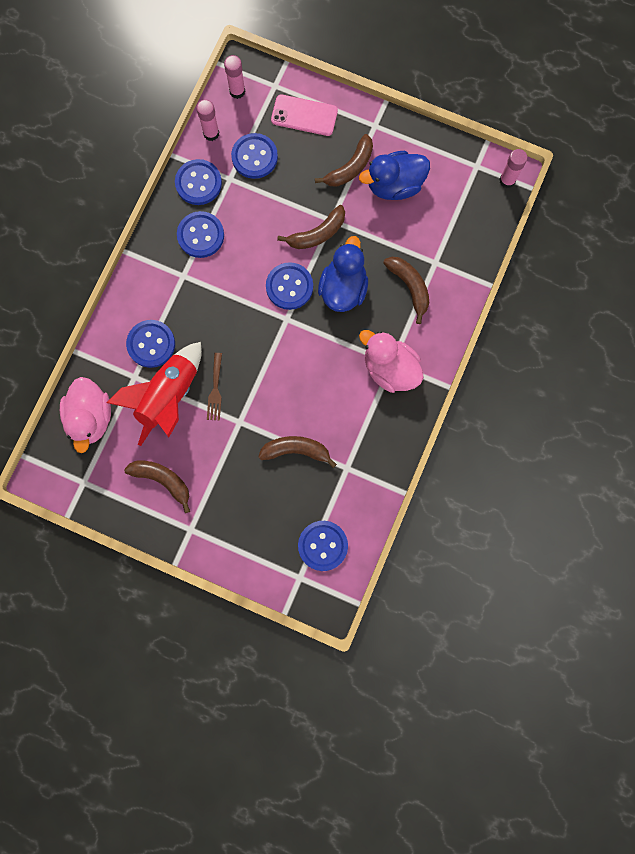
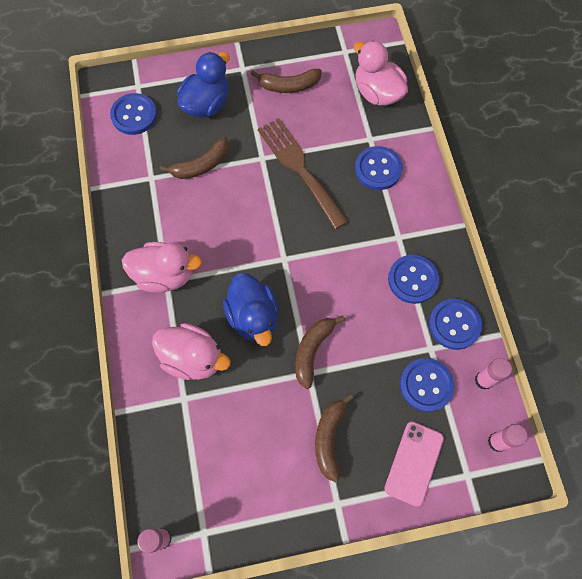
camera: 145 degrees right, 10 degrees down
(169, 397) = (331, 141): red rocket -> none
(215, 390) = (299, 168): brown fork -> brown fork, size x2.06
(289, 287) = (302, 287): blue button -> none
(304, 115) = (414, 463): pink phone -> pink phone turned 45 degrees counterclockwise
(394, 185) = (273, 450): blue duck -> blue duck (206, 104)
(409, 287) = (193, 358): brown banana -> pink duck

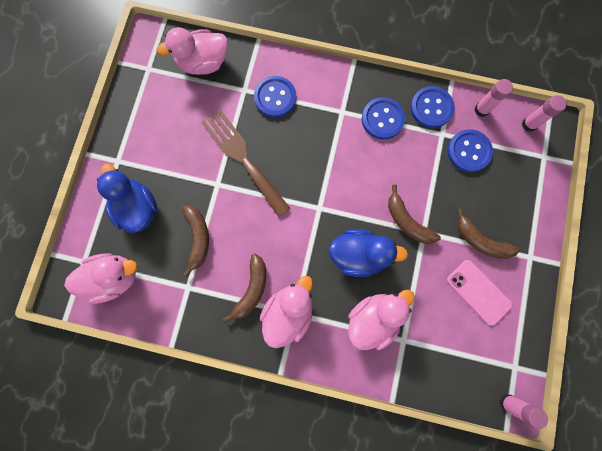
camera: 65 degrees left, 10 degrees up
(134, 115) = (114, 277): blue button -> pink duck
(288, 85) = (157, 130): brown banana -> brown banana (252, 289)
(299, 168) = (243, 158): brown fork -> brown fork turned 60 degrees clockwise
(414, 463) = (522, 189): pink phone -> pink phone (478, 292)

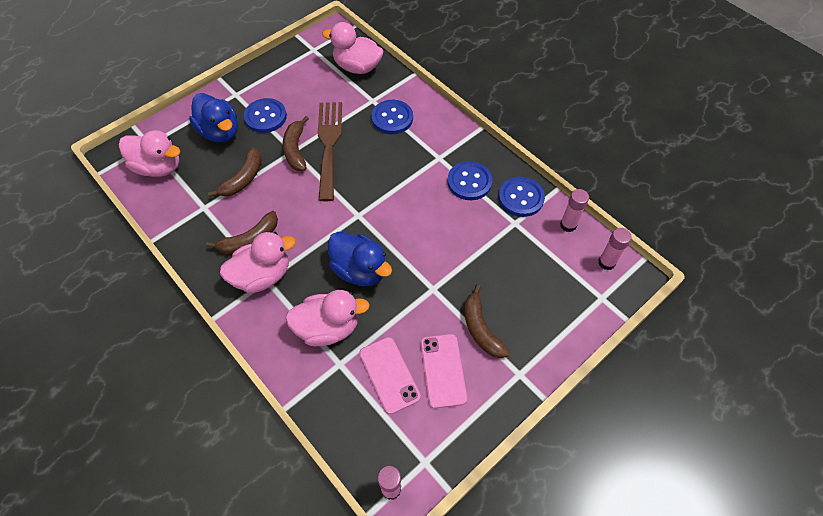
camera: 35 degrees right, 20 degrees down
(137, 208) = (220, 132): blue duck -> blue duck turned 135 degrees clockwise
(407, 221) = (425, 271): brown banana -> brown banana (296, 149)
(444, 323) = (389, 375): none -> pink phone
(468, 151) = (529, 250): blue button -> blue button (265, 117)

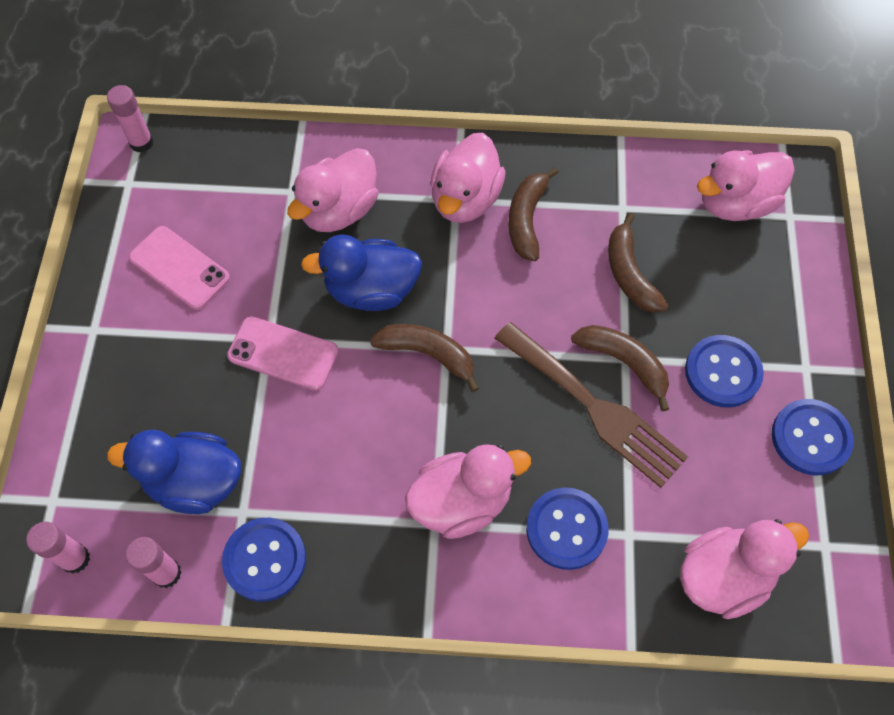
camera: 135 degrees right, 5 degrees up
(220, 132) = (741, 302): blue duck -> blue duck (194, 482)
(389, 375) = (231, 221): pink phone -> pink phone (283, 353)
(420, 156) = (462, 502): none -> pink duck
(469, 182) = (356, 521): blue button -> blue button (810, 438)
(481, 328) = (174, 341): brown banana -> brown banana (428, 354)

